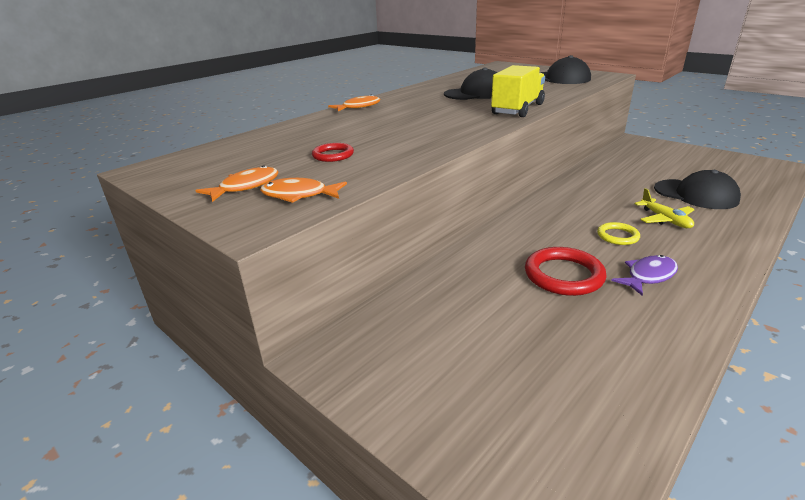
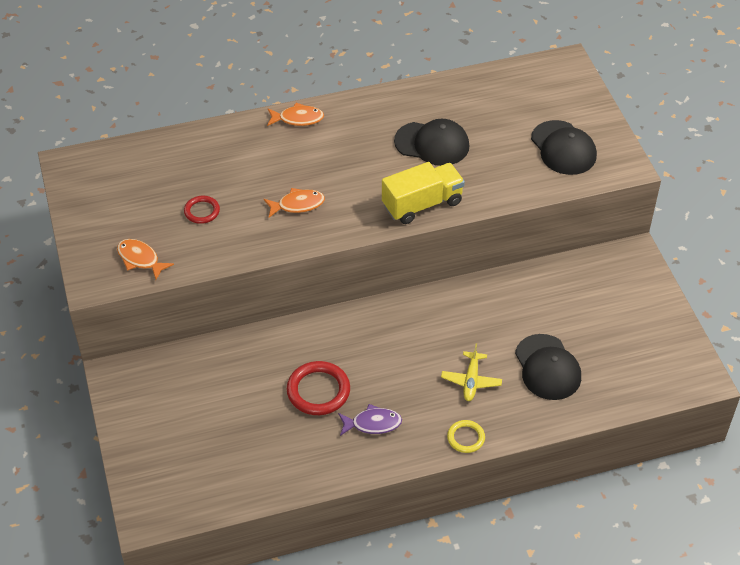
camera: 30 degrees right, 20 degrees up
(245, 187) = (117, 229): orange fish -> orange fish (297, 205)
(617, 236) = (407, 377): yellow ring -> yellow ring (466, 438)

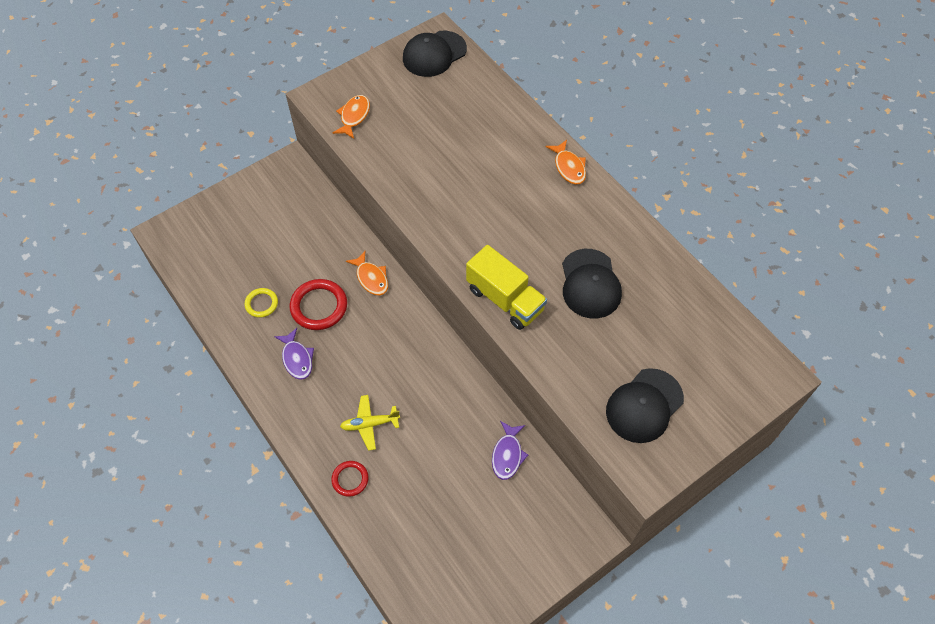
camera: 70 degrees right, 10 degrees up
(202, 211) = (423, 137): red ring -> red ring (350, 479)
(297, 205) = (461, 202): orange fish -> orange fish (371, 278)
(466, 438) = (304, 438): yellow ring -> yellow ring (261, 304)
(541, 287) = (507, 455): none -> purple fish
(547, 367) = (408, 488): black cap -> black cap (434, 54)

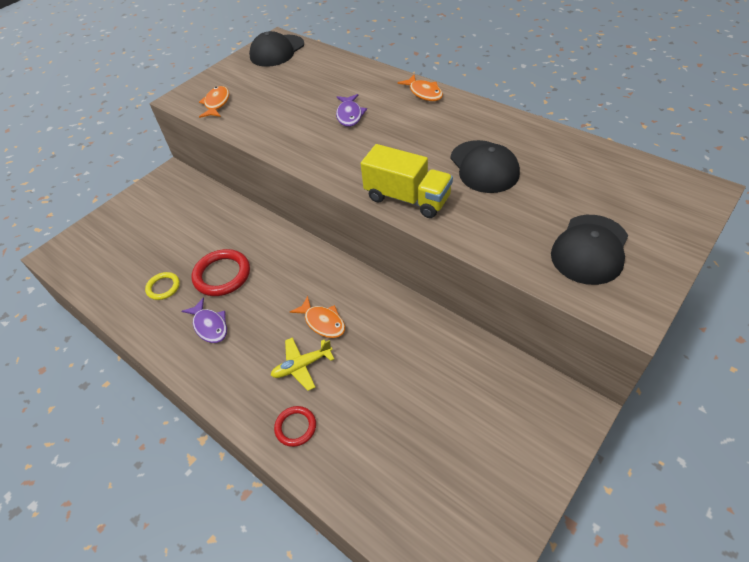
camera: 10 degrees left, 10 degrees down
(371, 278) = (267, 239): orange fish -> orange fish (323, 322)
(507, 455) = (456, 355): purple fish -> purple fish (349, 115)

